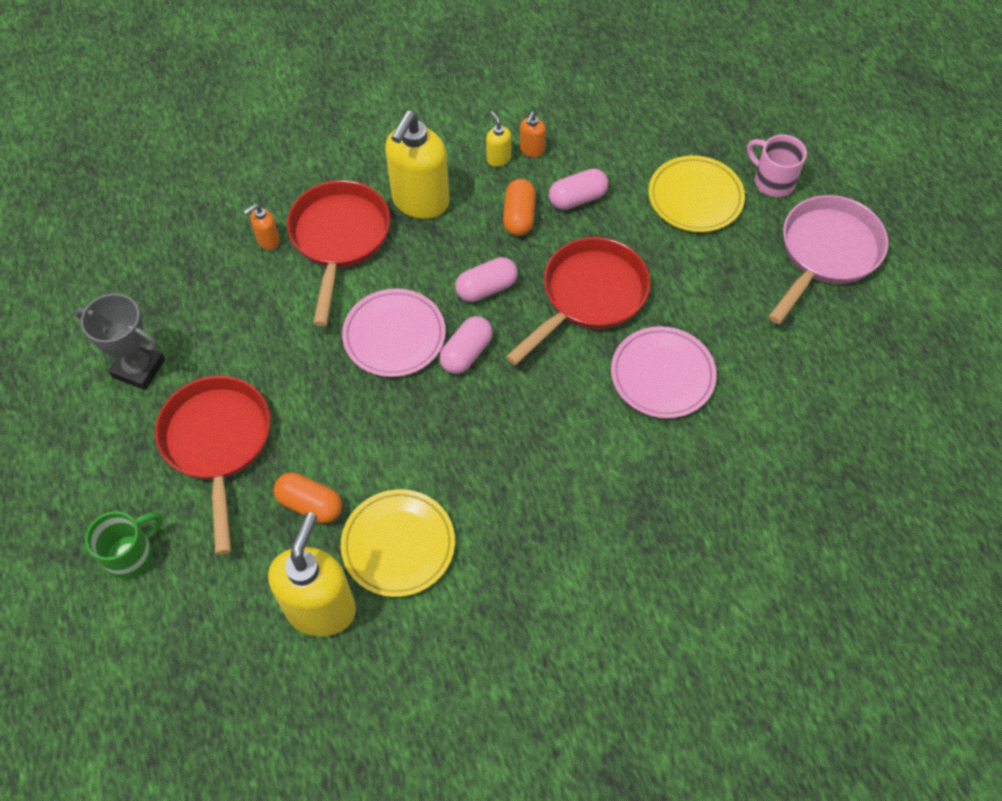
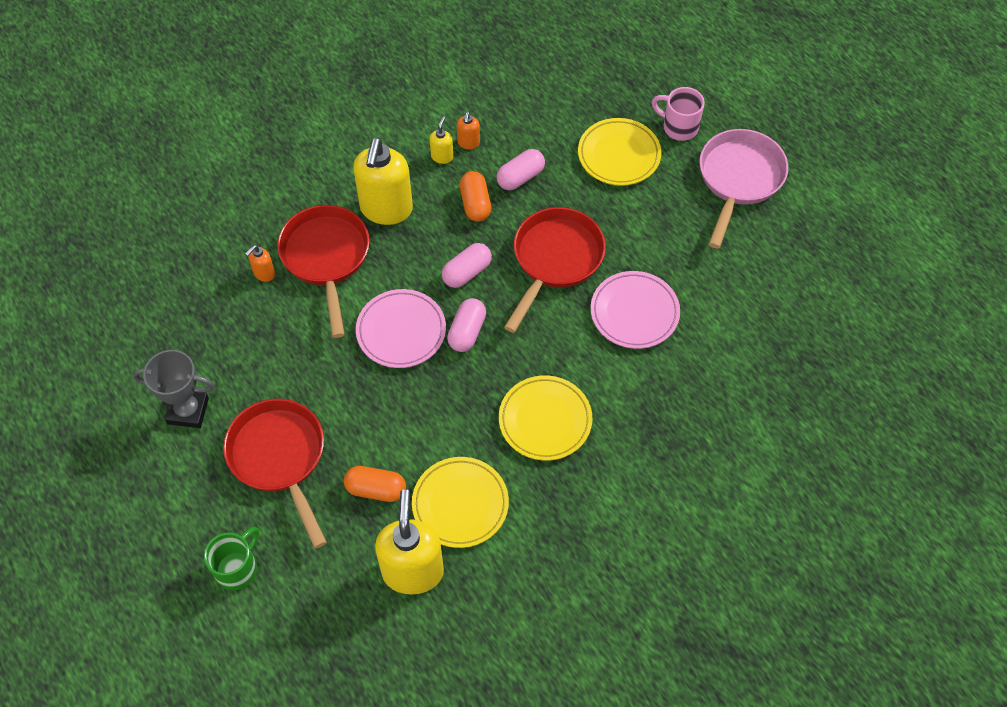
camera: 15 degrees left, 0 degrees up
(498, 158) = (442, 156): yellow soap dispenser -> yellow soap dispenser turned 60 degrees clockwise
(523, 473) = (545, 420): none -> yellow plate

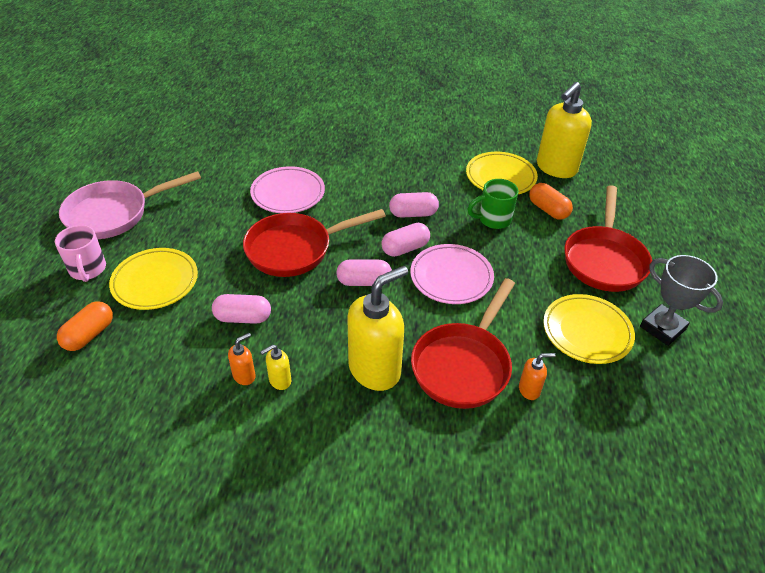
camera: 140 degrees left, 15 degrees down
(237, 568) = (671, 224): green mug -> green mug (493, 219)
(475, 204) = (301, 323): orange capsule -> orange capsule (89, 335)
(499, 378) = (413, 214): none -> pink capsule
(545, 420) = (408, 181): yellow plate -> yellow plate (587, 332)

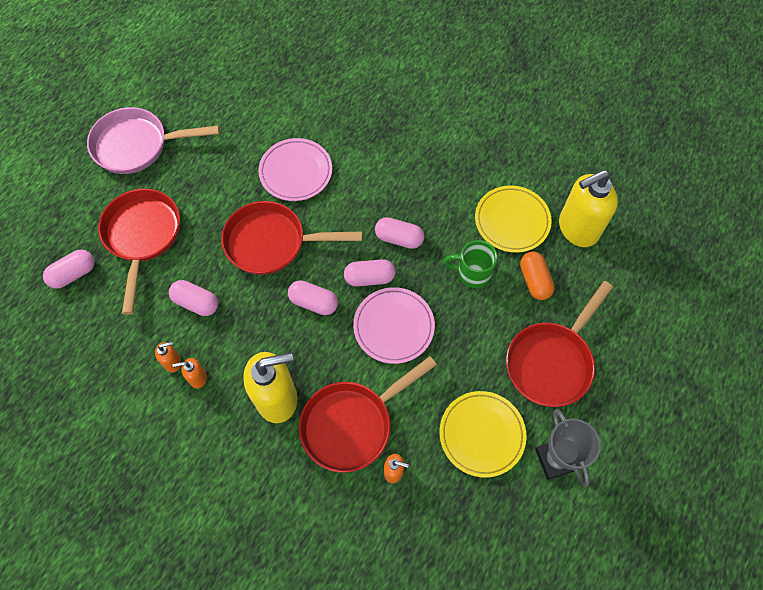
camera: 25 degrees right, 20 degrees up
(88, 270) = (95, 204): pink mug -> none
(89, 335) = (73, 274): orange capsule -> pink capsule
(155, 282) = (142, 237): yellow plate -> red pan
(279, 380) = (197, 378): yellow soap dispenser -> orange soap dispenser

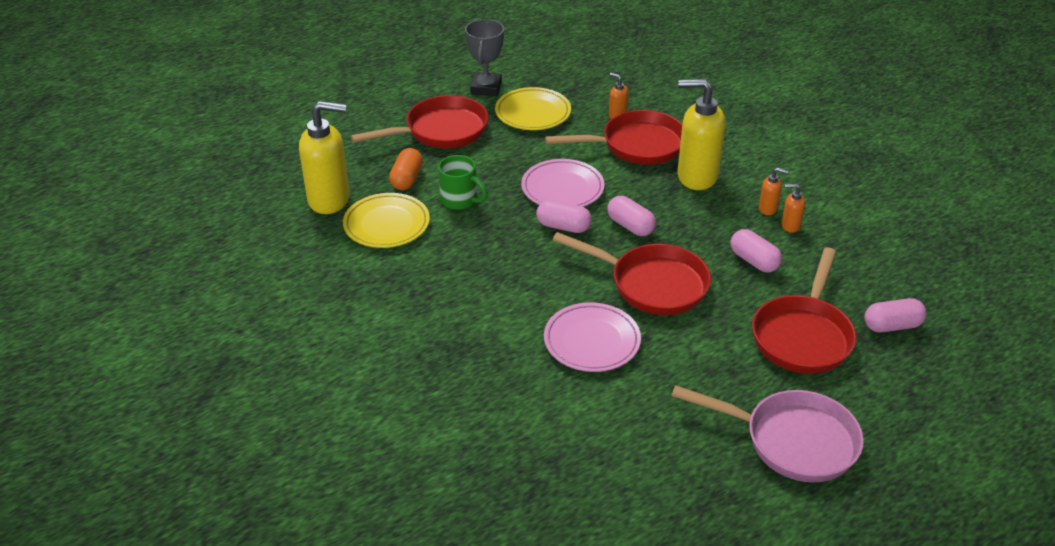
camera: 155 degrees left, 25 degrees down
(399, 238) = (512, 246): pink capsule -> none

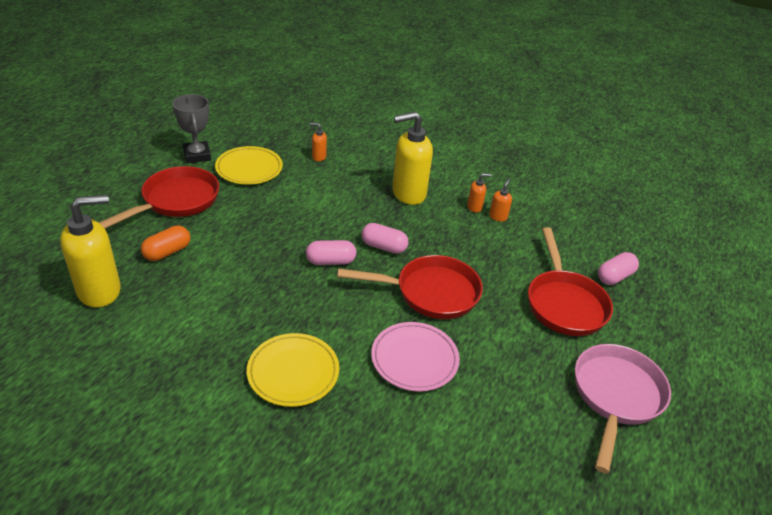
camera: 30 degrees left, 0 degrees up
(386, 224) = (170, 301): yellow plate -> yellow plate (293, 372)
(407, 179) = (167, 252): orange capsule -> orange capsule turned 60 degrees clockwise
(460, 200) = (228, 260): green mug -> none
(562, 188) = (310, 228): pink plate -> none
(636, 146) = (348, 179): red pan -> none
(754, 261) = (491, 251): pink capsule -> none
(790, 226) = (498, 217): orange soap dispenser -> orange soap dispenser turned 135 degrees clockwise
(792, 441) = (615, 396): pink pan -> pink pan turned 60 degrees counterclockwise

